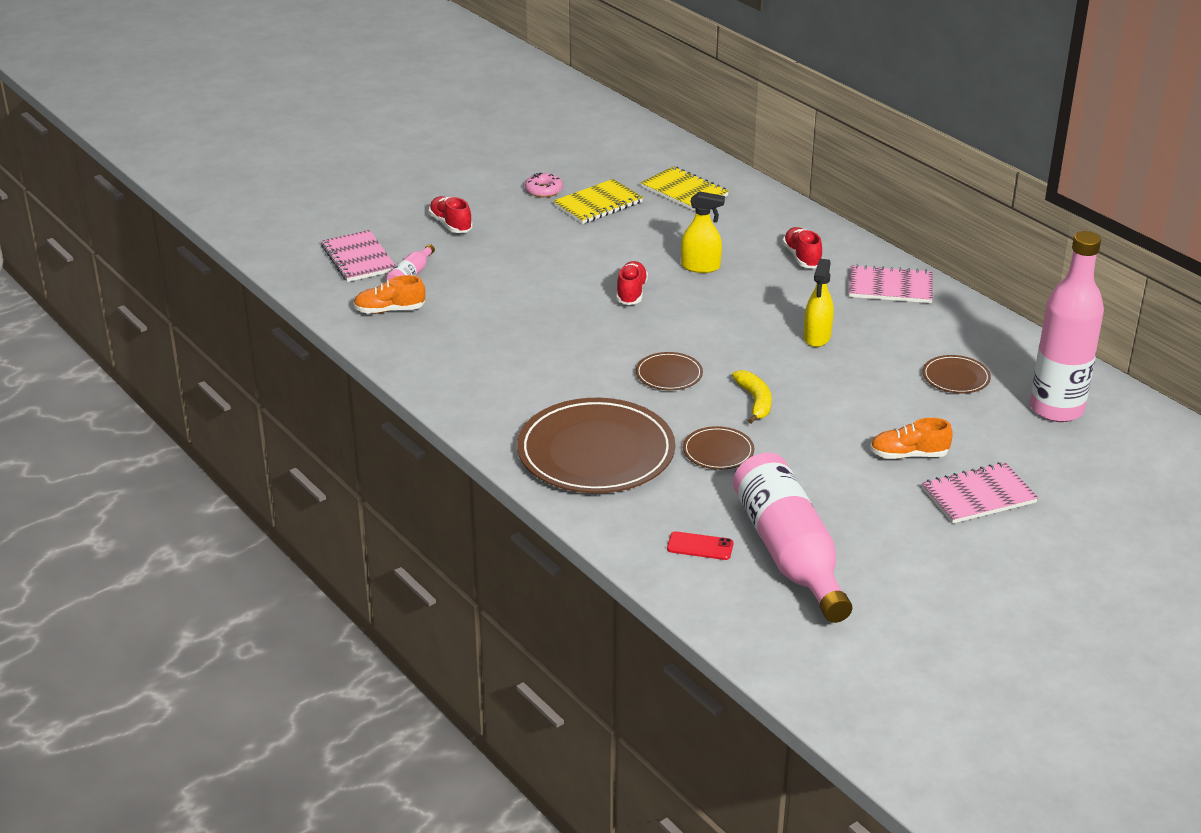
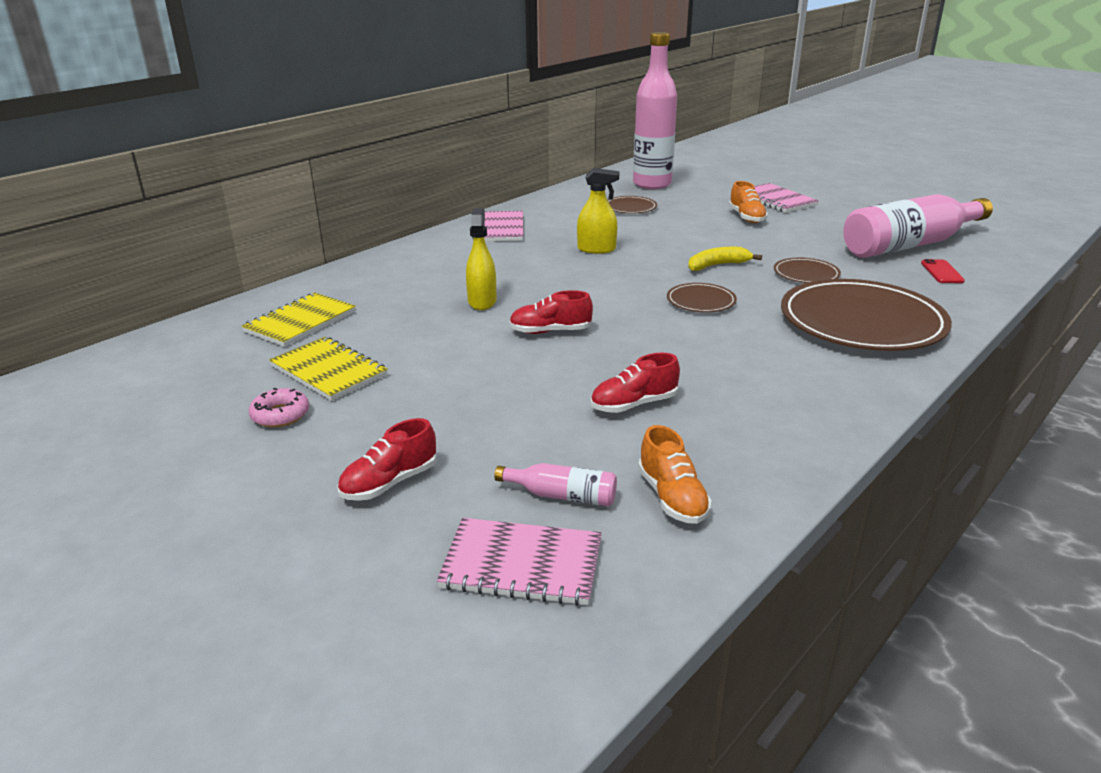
camera: 100 degrees left, 5 degrees down
(358, 258) = (522, 564): pink notebook -> pink notebook turned 45 degrees clockwise
(802, 257) = (452, 260): red shoe -> red shoe (634, 404)

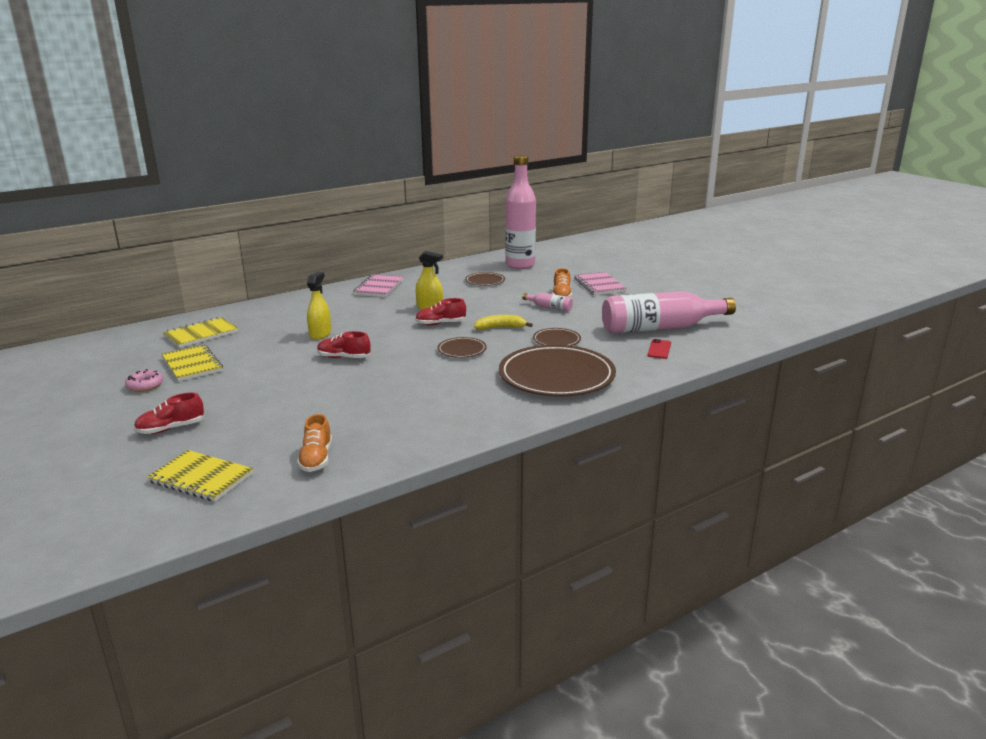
camera: 15 degrees right, 5 degrees down
(522, 564) = (201, 478): pink notebook -> yellow notebook
(562, 495) = (256, 448): pink bottle -> pink bottle (549, 307)
(634, 404) = (349, 406): red shoe -> red shoe (440, 324)

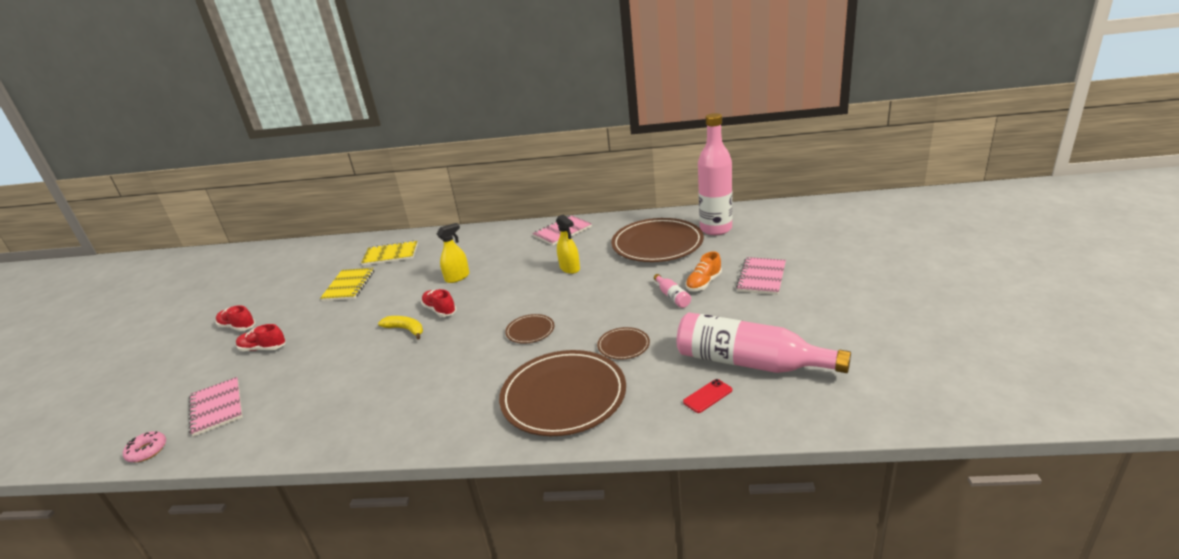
camera: 40 degrees right, 5 degrees up
(145, 385) = (303, 298): pink donut -> pink donut (147, 451)
(201, 478) = (217, 407): yellow notebook -> pink notebook
(316, 459) = (289, 420): orange shoe -> none
(440, 324) = (554, 291): red shoe -> red shoe (237, 327)
(485, 281) = (657, 244): brown plate -> brown plate, size x2.21
(500, 327) = (596, 311): yellow banana -> yellow banana (406, 329)

